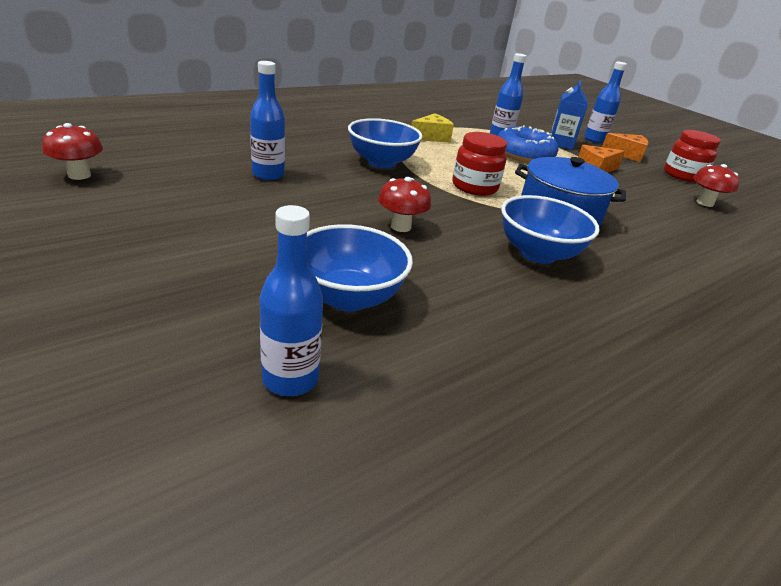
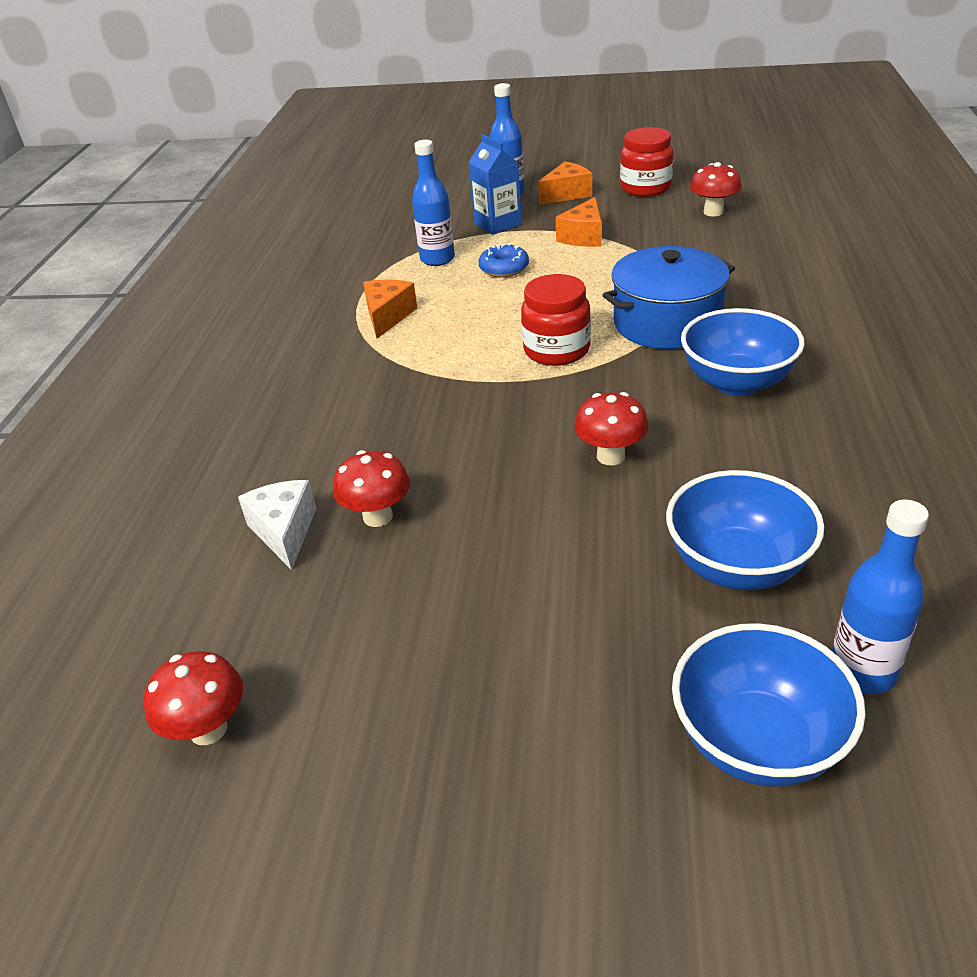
camera: 40 degrees left, 5 degrees up
(232, 156) = (284, 532): none -> white cheese
(268, 175) = (378, 516): blue bottle -> red mushroom
(381, 162) = (426, 395): blue bowl -> blue bowl (757, 741)
(431, 137) = (387, 316): yellow cheese -> orange cheese
(523, 155) = (504, 268): blue donut -> blue donut, size x0.56

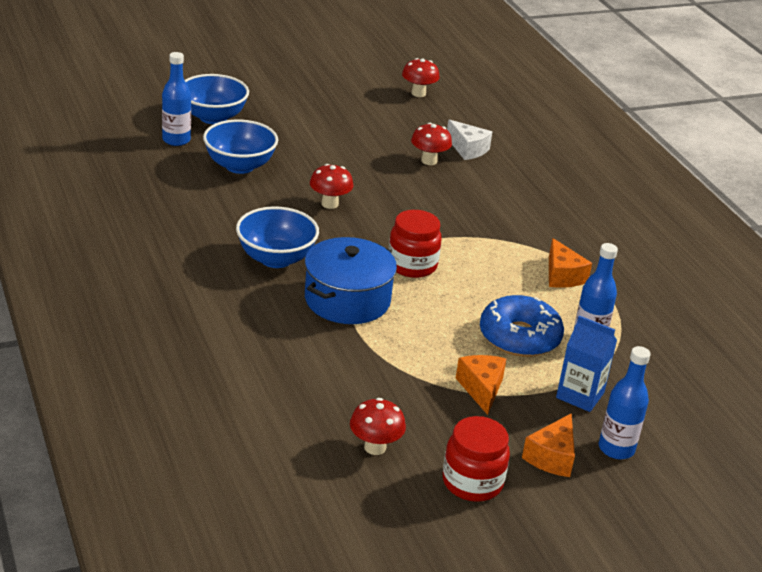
camera: 145 degrees right, 5 degrees down
(504, 268) = (519, 337): blue donut -> blue donut, size x1.78

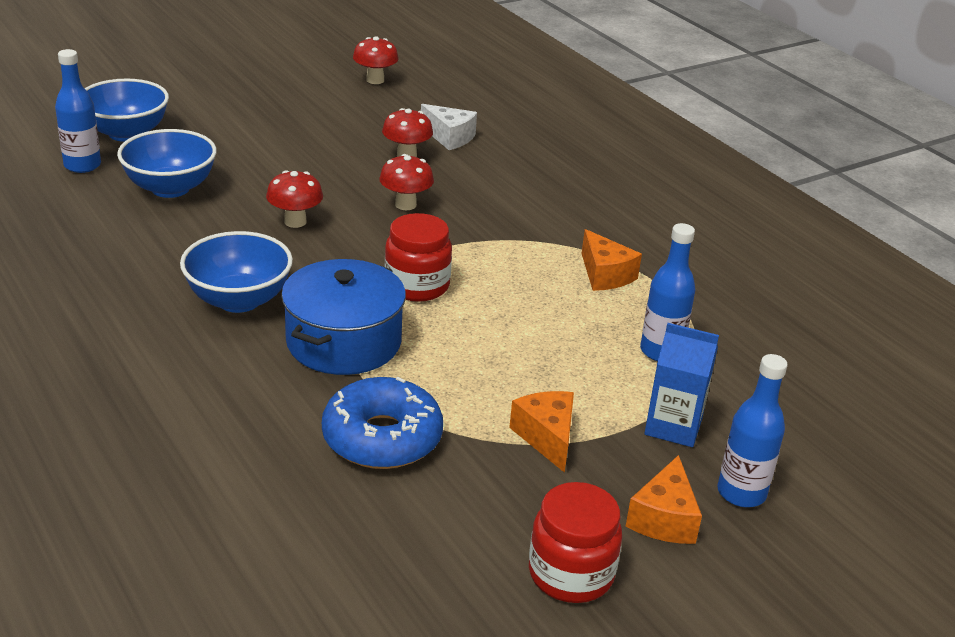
camera: 10 degrees left, 0 degrees up
(375, 447) = (426, 544): red mushroom -> red mushroom (405, 205)
(519, 337) = (575, 360): blue donut -> blue donut (382, 438)

